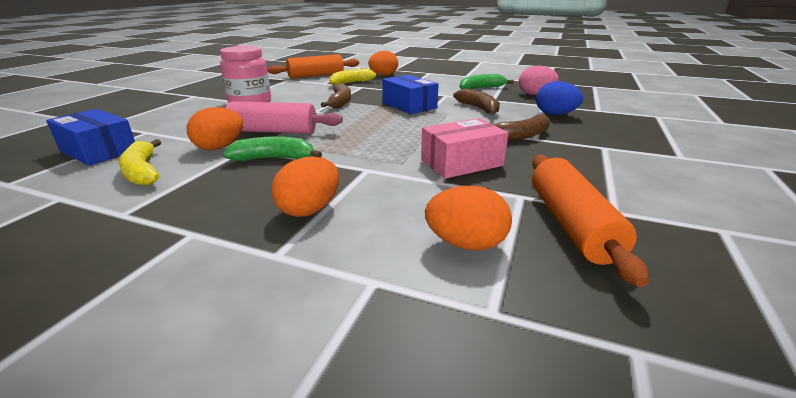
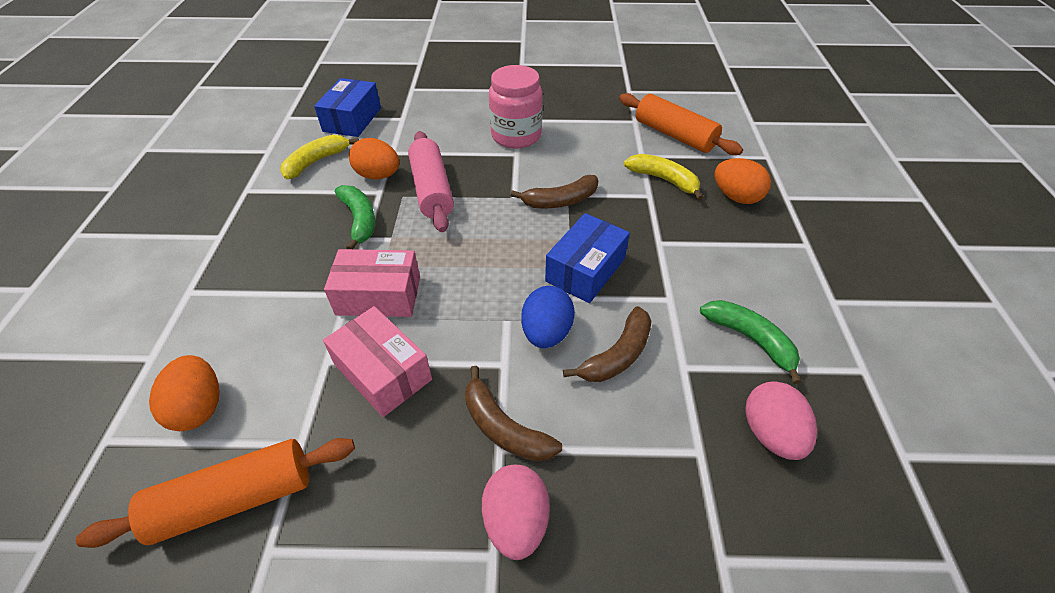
camera: 70 degrees right, 20 degrees up
(309, 209) = (257, 283): orange egg -> none
(380, 158) = (378, 296): none -> pink box
(555, 114) = (644, 474): blue egg -> blue egg (546, 333)
(583, 140) = (516, 521): none -> pink egg

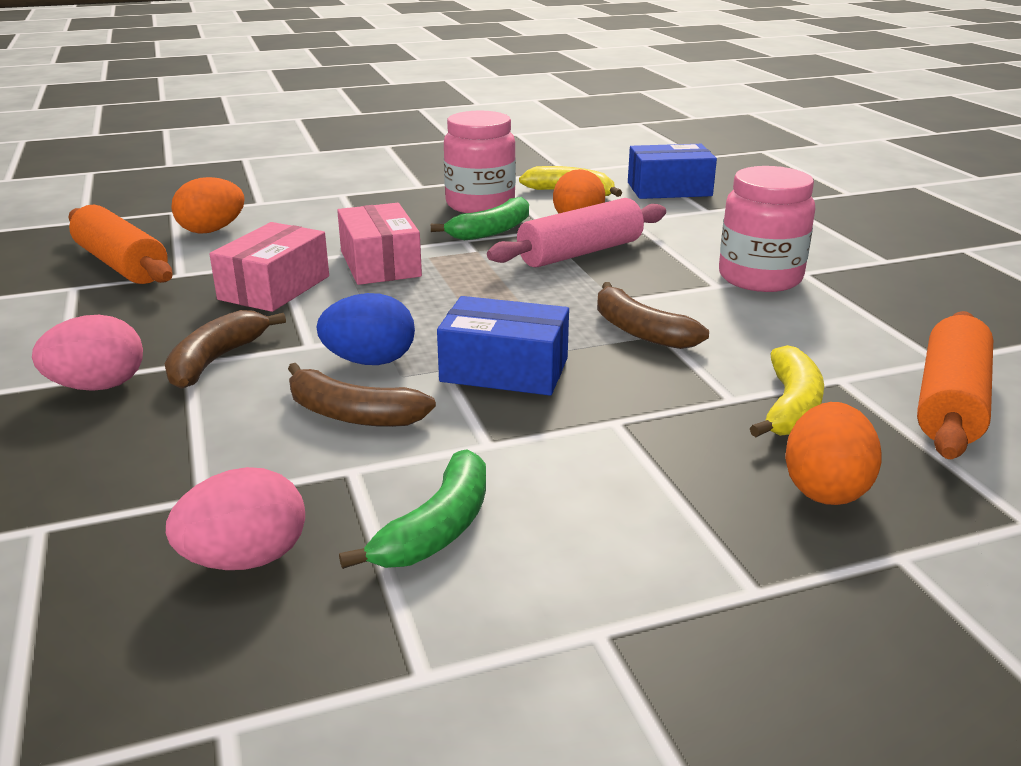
camera: 70 degrees right, 20 degrees down
(299, 212) = (480, 204): none -> pink jar

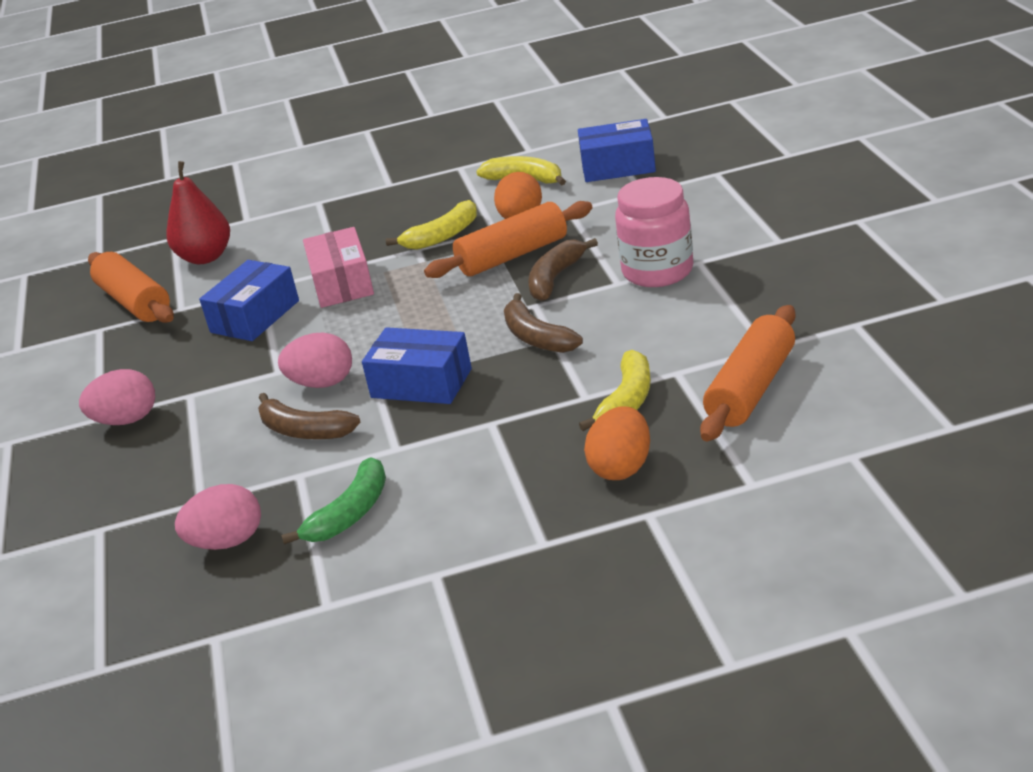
camera: 10 degrees right, 5 degrees up
(212, 230) = (206, 257): orange egg -> red pear
(216, 360) = (209, 391): brown banana -> brown banana (555, 278)
(274, 288) = (255, 316): pink box -> blue box
(370, 361) = (322, 383): blue egg -> pink egg
(480, 204) = (439, 204): pink jar -> none
(491, 231) = (442, 236): green banana -> yellow banana
(580, 253) = (512, 255): pink rolling pin -> orange rolling pin

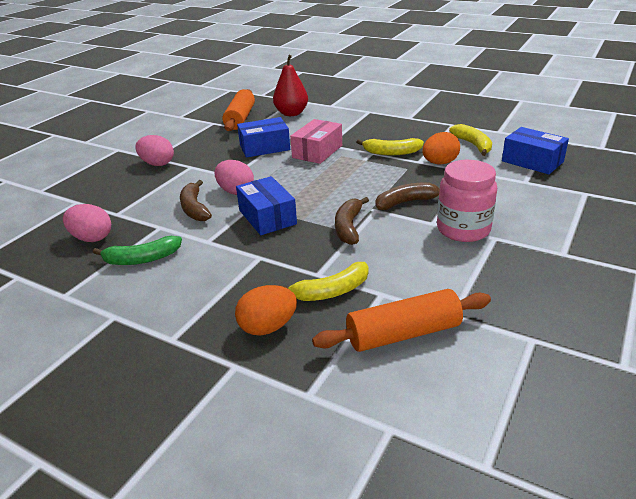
camera: 40 degrees right, 0 degrees up
(512, 255) = (406, 179): orange rolling pin -> none

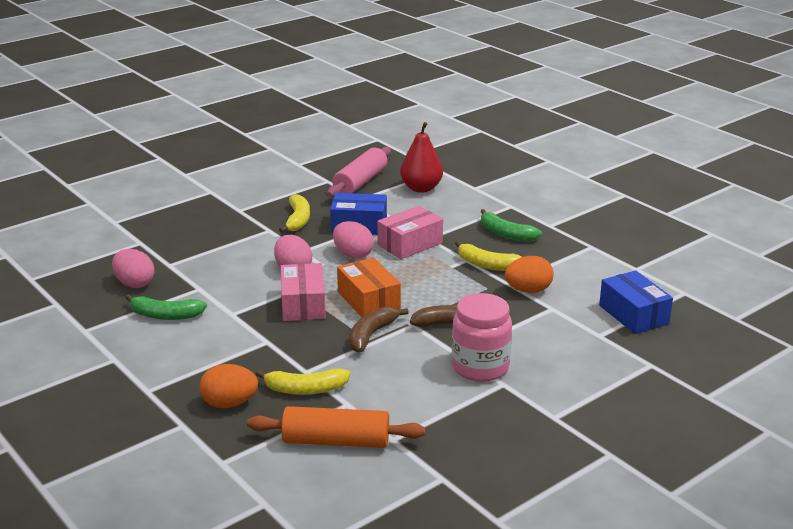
camera: 20 degrees right, 5 degrees down
(157, 164) = (239, 219): pink egg -> pink egg (353, 255)
(194, 208) = (242, 277): brown banana -> none
(240, 118) = (360, 182): orange rolling pin -> pink rolling pin
(267, 217) = (303, 304): blue box -> pink box
(321, 200) = (368, 300): none -> orange box
(383, 129) = (506, 234): none -> green banana
(473, 145) = (588, 278): yellow banana -> yellow banana (298, 220)

